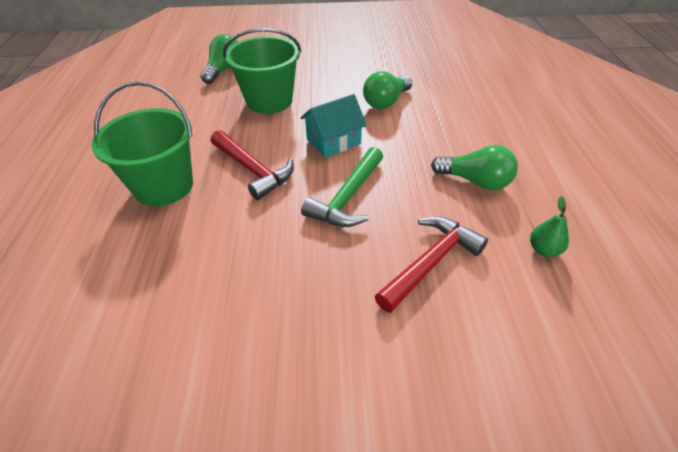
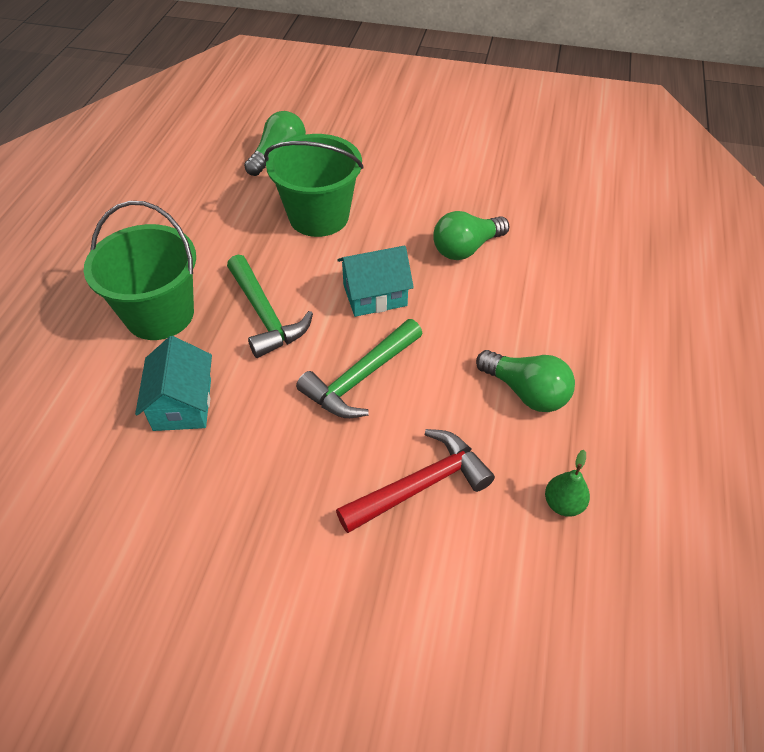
camera: 15 degrees right, 5 degrees up
(206, 247) = (182, 404): none -> turquoise house
(253, 170) = (265, 315): red hammer -> green hammer

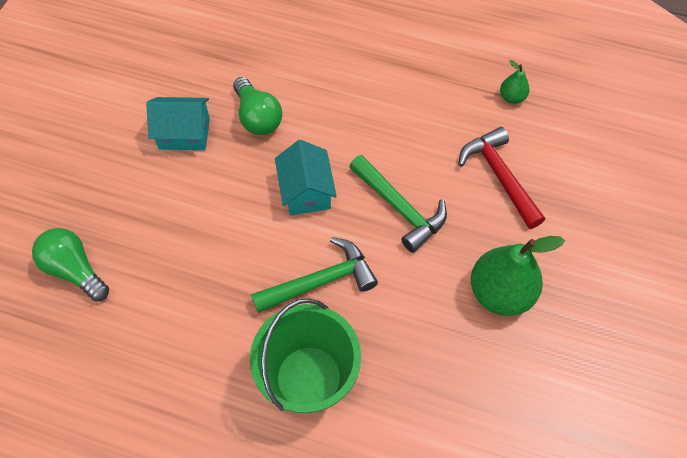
camera: 85 degrees left, 10 degrees up
(182, 404) = (421, 347): turquoise house -> turquoise house (184, 133)
(246, 483) = (500, 293): none -> green pear
(319, 216) = (189, 233): green bucket -> none
(526, 392) = (419, 101): green light bulb -> none

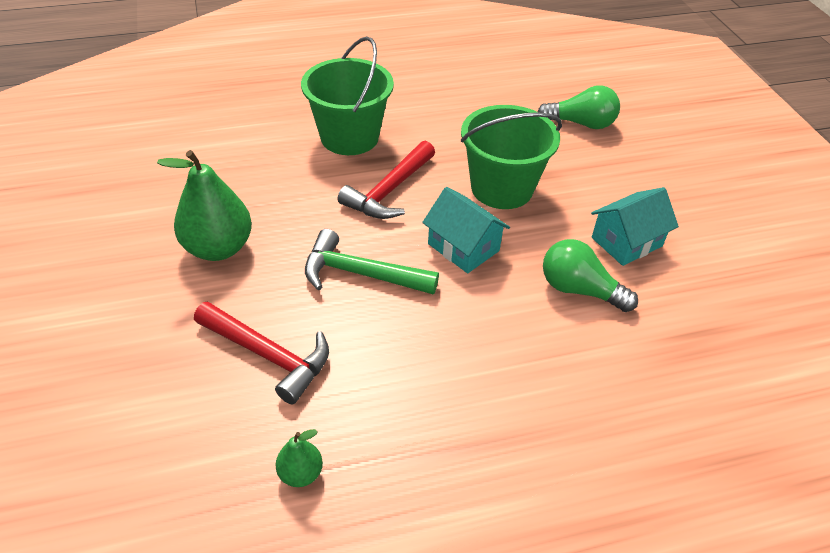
camera: 145 degrees right, 15 degrees down
(224, 232) = (501, 188): none -> green bucket
(320, 281) = (389, 191): green hammer -> red hammer

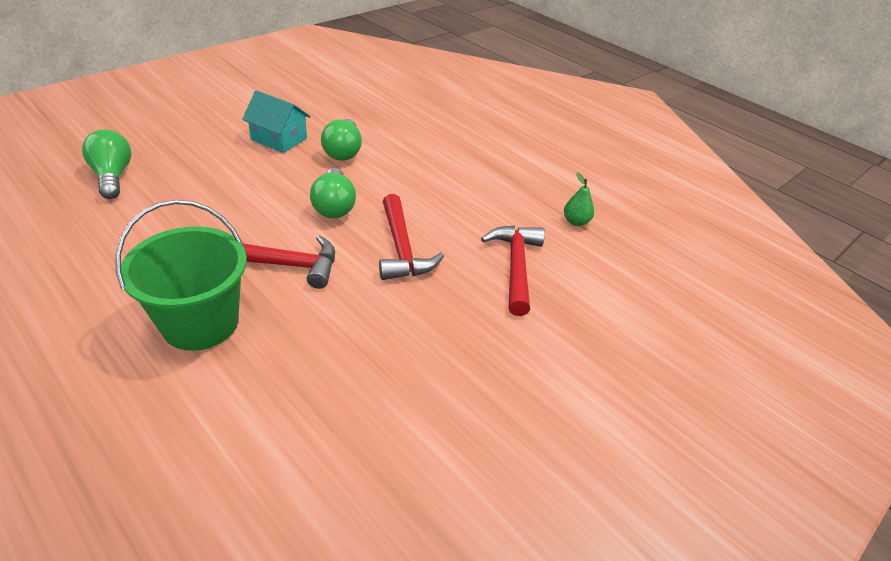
camera: 120 degrees left, 5 degrees down
(218, 248) = (437, 347): green pear -> none
(361, 274) = (402, 248): green hammer -> red hammer
(463, 247) = (334, 206): turquoise house -> green light bulb
(501, 188) = (243, 202): green bucket -> none

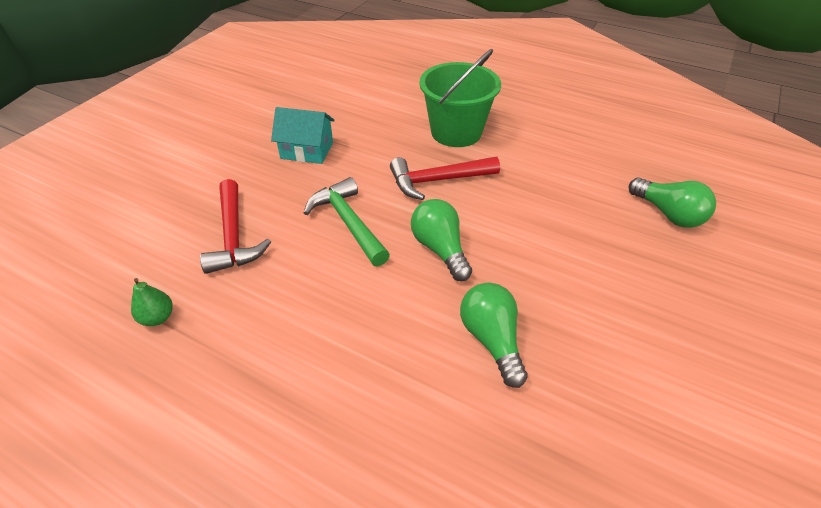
camera: 165 degrees right, 5 degrees up
(279, 139) = (587, 331): turquoise house -> turquoise house (307, 150)
(402, 248) = (348, 223): red hammer -> green hammer

